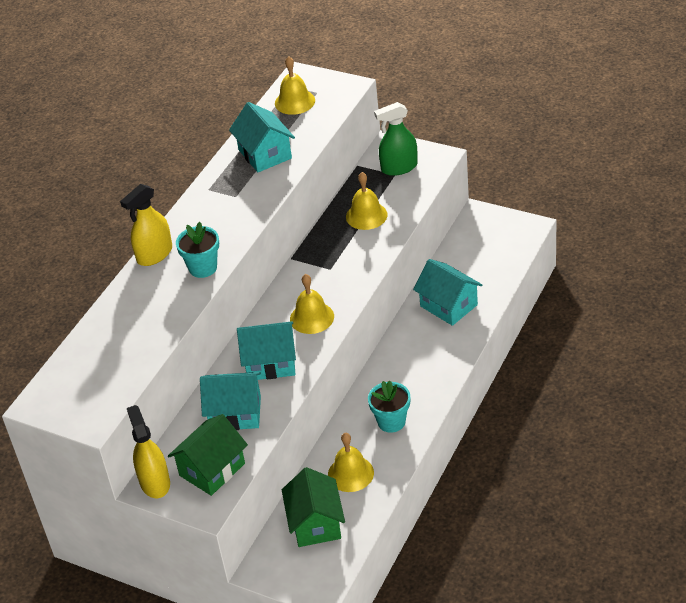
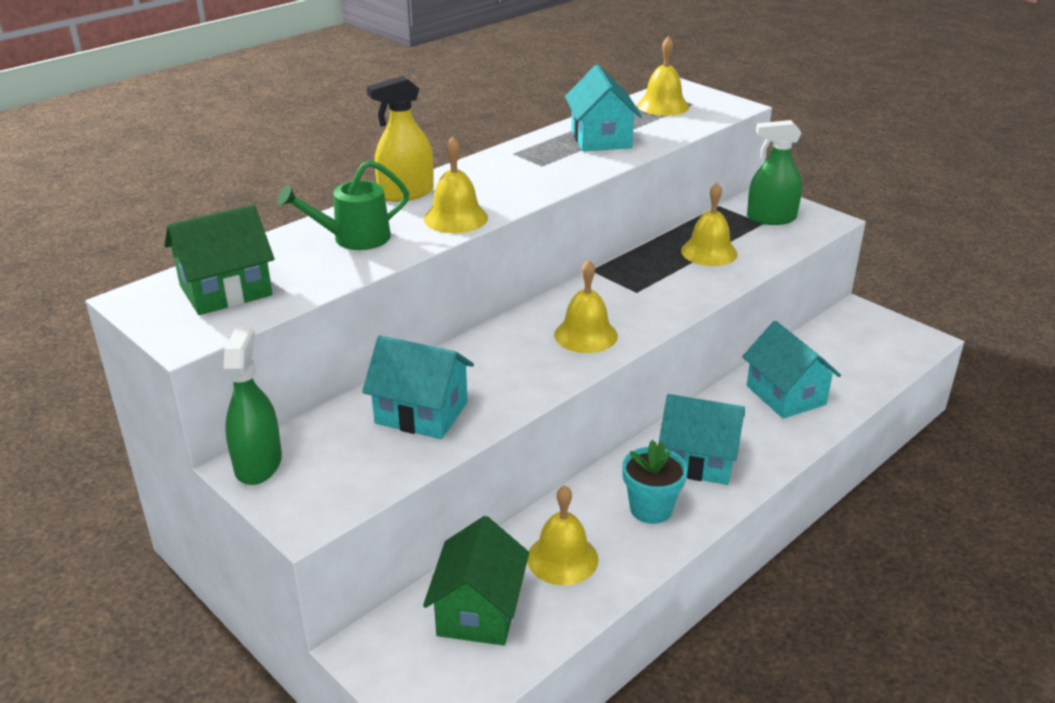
camera: 15 degrees right, 10 degrees down
(144, 308) = (353, 239): none -> green watering can
(155, 482) = (258, 464): yellow spray bottle -> green spray bottle
(203, 268) = (456, 218): turquoise flower pot -> yellow bell
(212, 469) = (345, 471): green house -> green house (226, 290)
(270, 363) = (503, 369): turquoise house -> turquoise house (698, 461)

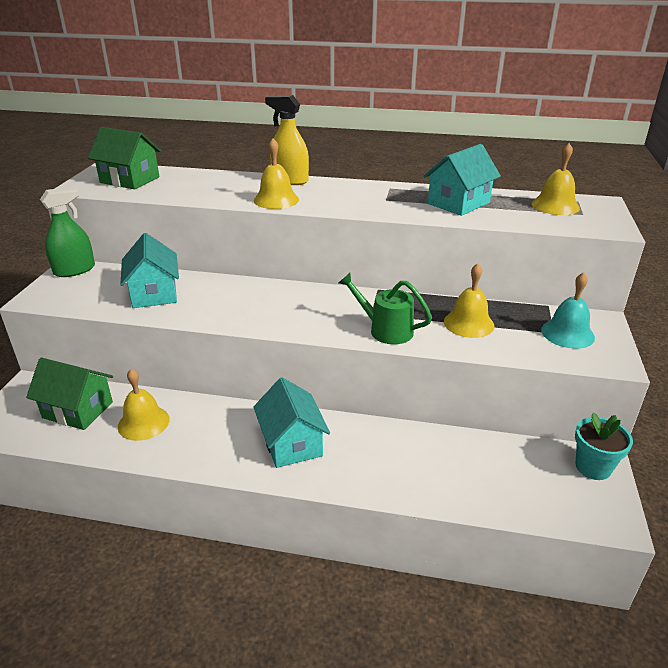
camera: 55 degrees right, 0 degrees up
(353, 239) = (217, 186): green watering can -> green watering can (385, 330)
(478, 611) = (78, 410): green house -> green house turned 45 degrees clockwise
(585, 335) = (292, 314): yellow bell -> none
(651, 509) = (219, 441): turquoise flower pot -> turquoise flower pot (593, 467)
(771, 218) = (567, 333): green spray bottle -> turquoise bell
(785, 395) = (420, 459): turquoise house -> none

